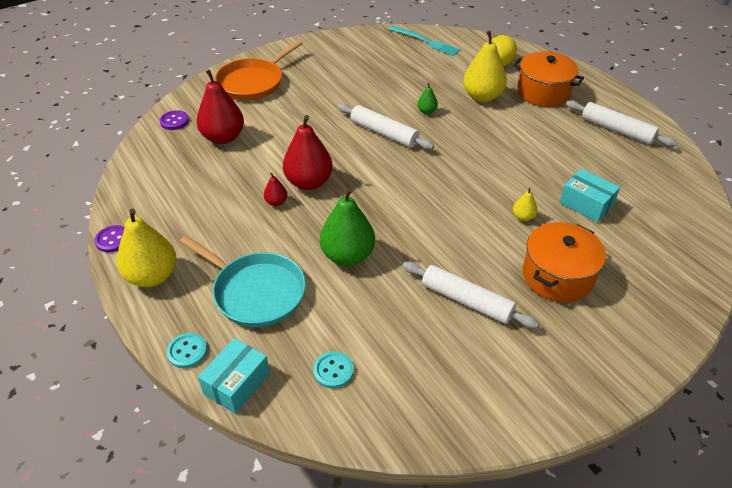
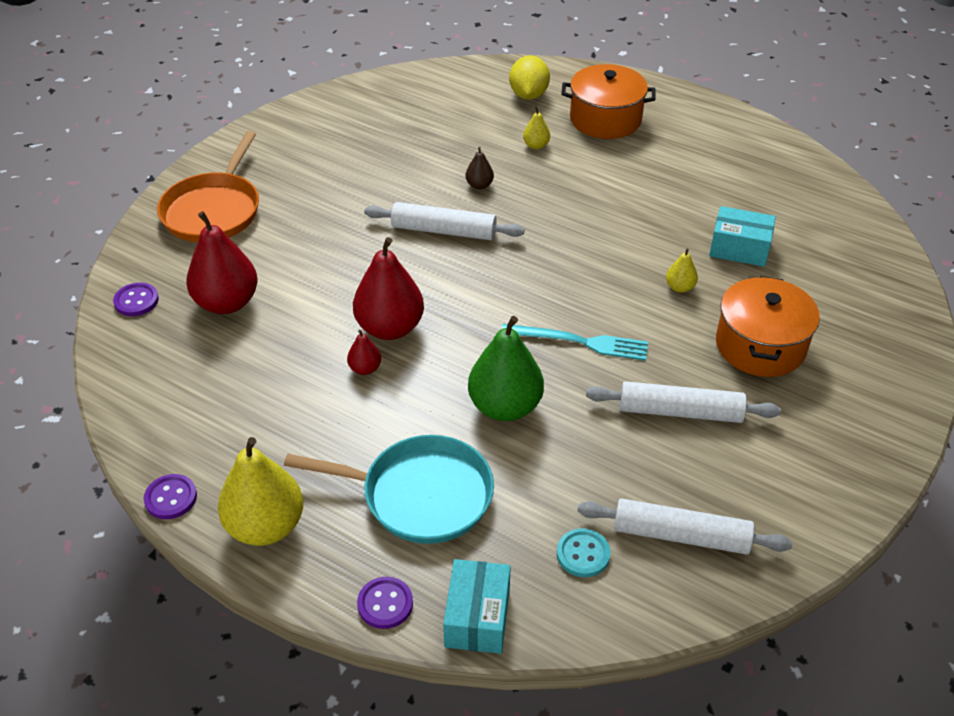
camera: 25 degrees left, 0 degrees up
(187, 351) = (385, 604): turquoise button -> purple button
(425, 41) = (414, 88): turquoise fork -> turquoise fork (579, 342)
(427, 111) = (479, 185): green pear -> brown pear
(482, 96) = (536, 145): yellow pear -> yellow pear, size x0.47
(617, 130) = (718, 144): white rolling pin -> white rolling pin (680, 535)

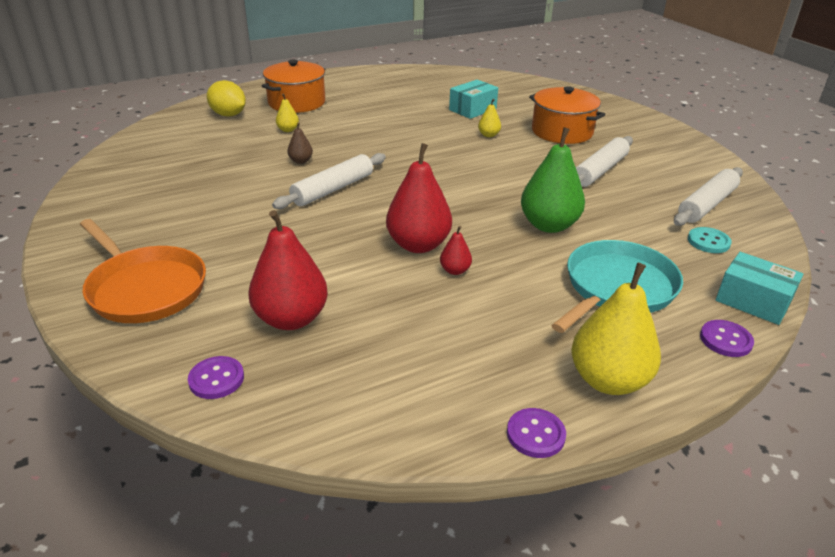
camera: 60 degrees left, 10 degrees down
(579, 342) = (507, 180): turquoise fork -> none

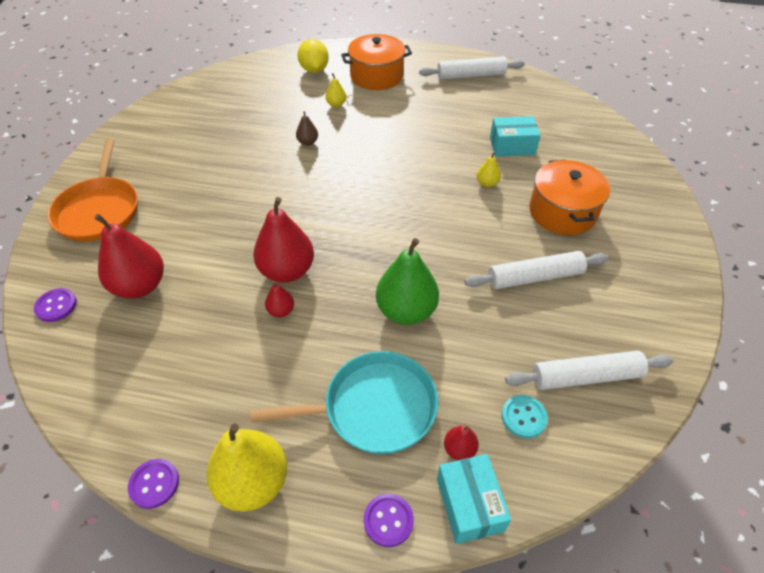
camera: 40 degrees right, 15 degrees up
(333, 189) = (296, 183): white rolling pin -> white rolling pin (471, 75)
(702, 278) = (459, 449): none -> red pear

